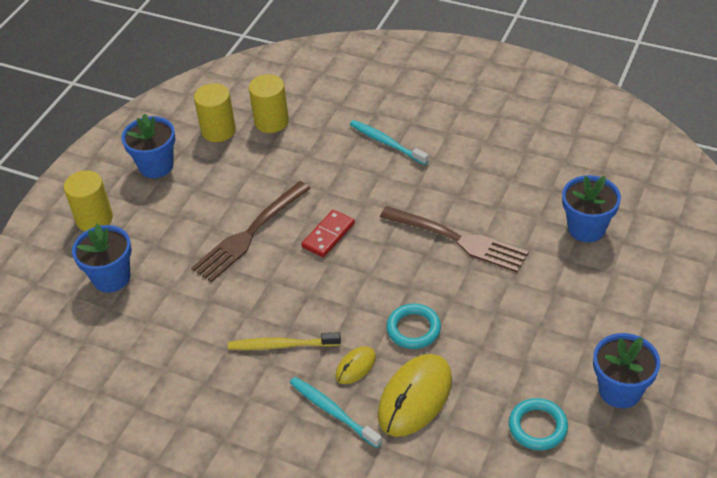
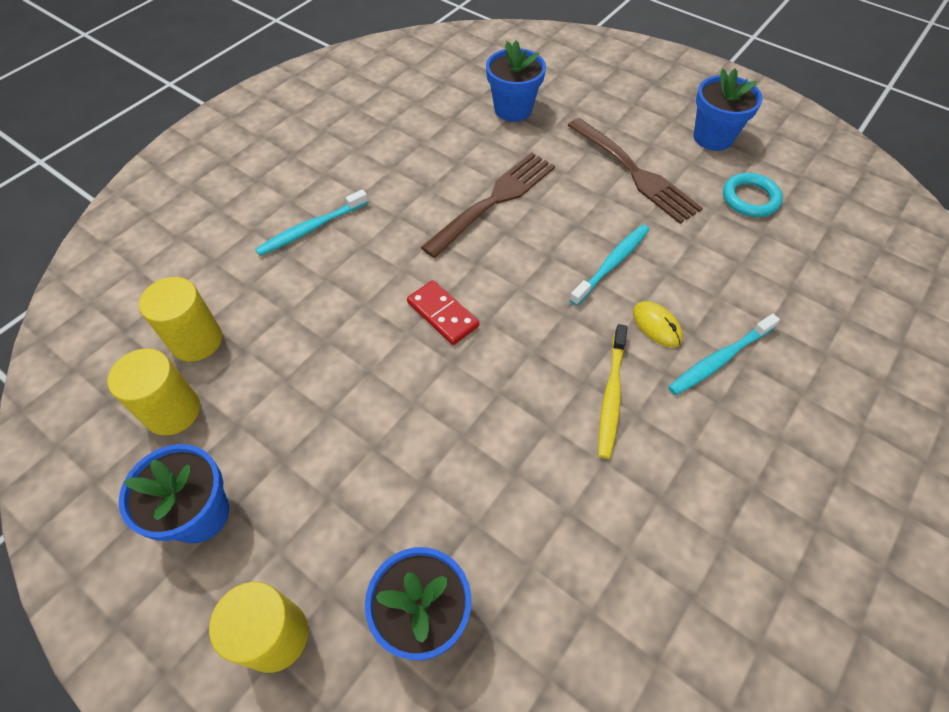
camera: 80 degrees left, 10 degrees up
(250, 233) = (404, 401): brown fork -> brown fork (633, 172)
(413, 329) = (612, 263): turquoise ring -> turquoise toothbrush
(415, 397) = (706, 281): yellow mouse -> none

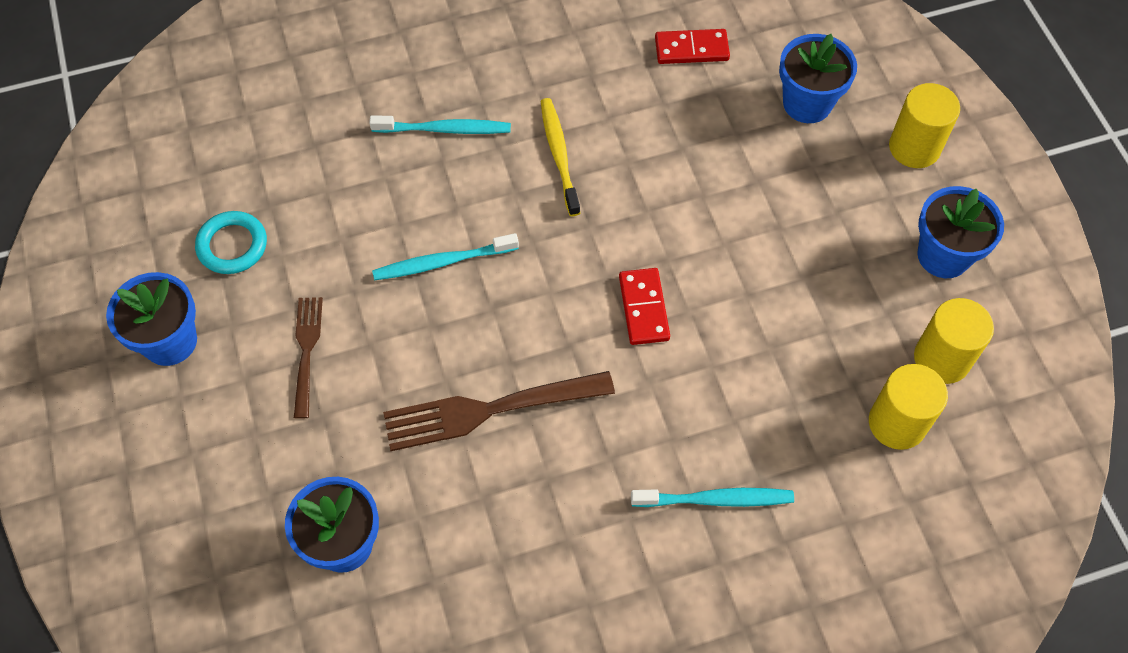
camera: 145 degrees left, 5 degrees up
(593, 605) = (691, 49): none -> red domino
(611, 396) = (559, 155): yellow toothbrush -> yellow toothbrush turned 60 degrees counterclockwise
(633, 172) = (307, 352): brown fork -> brown fork, size x0.59
(657, 325) = (464, 184): yellow mouse -> none

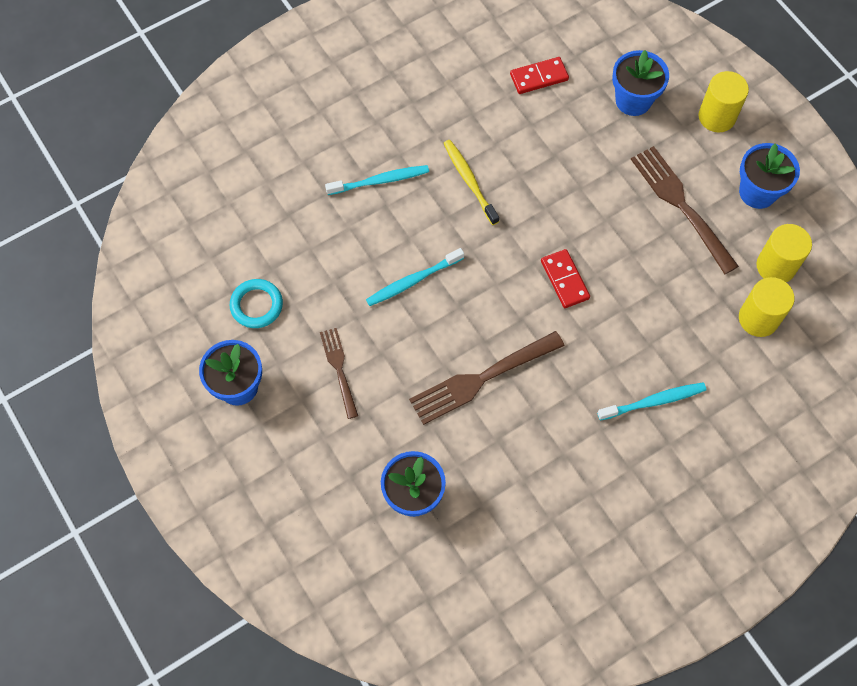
camera: 15 degrees left, 5 degrees up
(833, 250) = (682, 206): none -> brown fork

